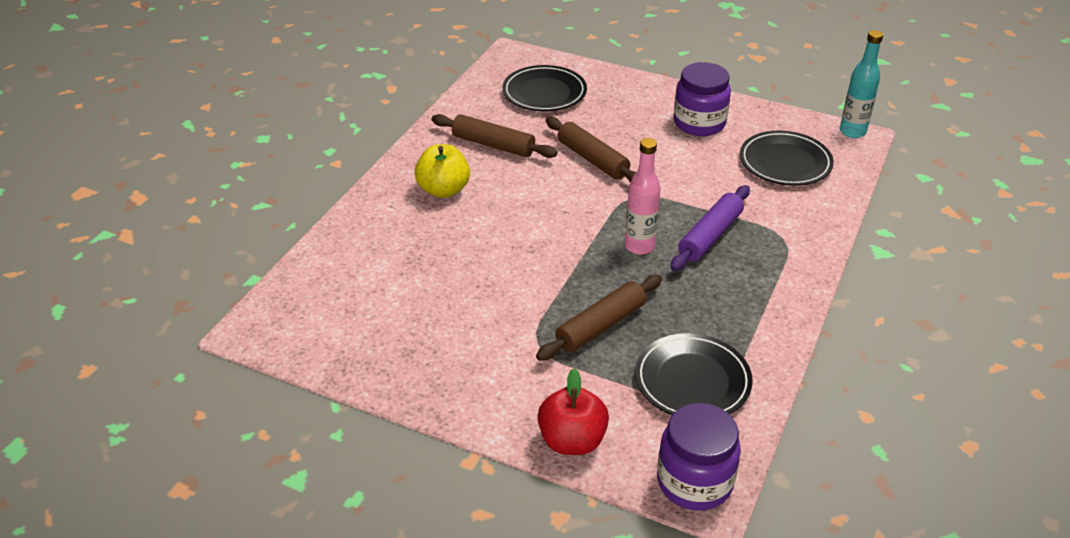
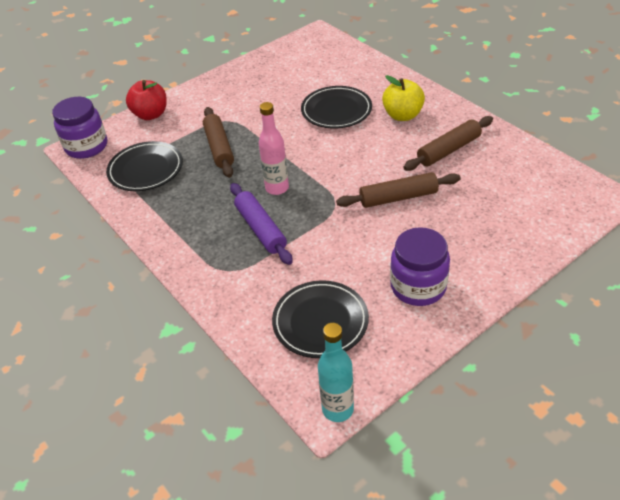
camera: 120 degrees right, 5 degrees up
(544, 93) = (520, 199): black plate -> black plate (336, 110)

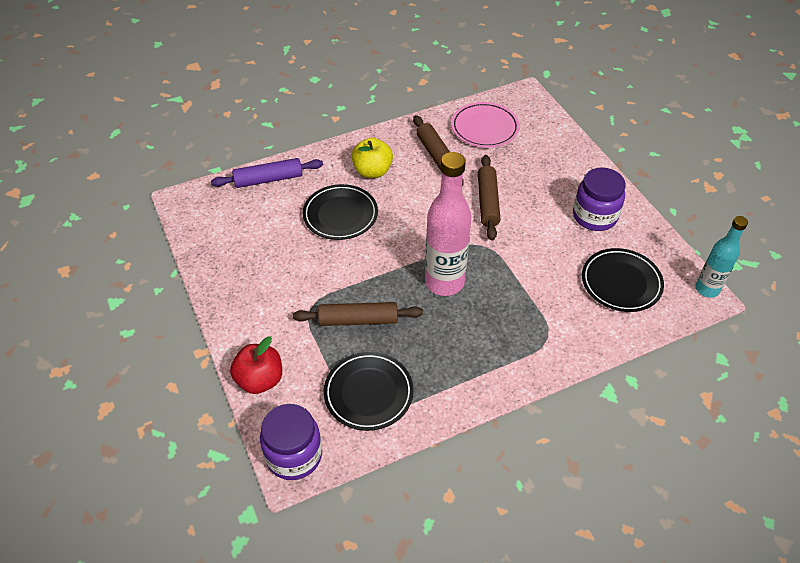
camera: 80 degrees left, 5 degrees up
(260, 229) = (499, 304): purple rolling pin -> purple rolling pin (268, 179)
(277, 188) = (444, 282): pink bottle -> pink bottle, size x1.65
(517, 175) = (484, 128): none -> pink plate

